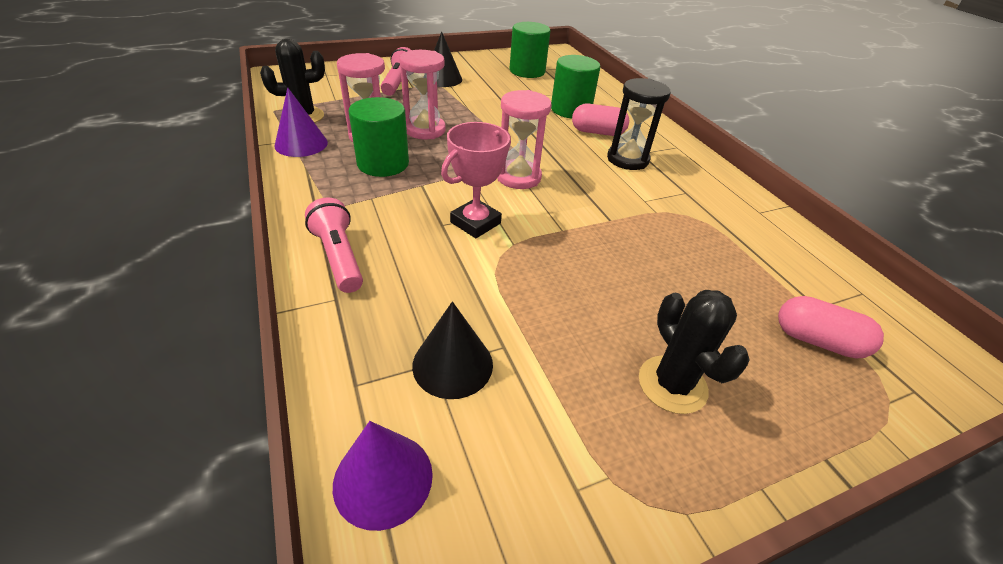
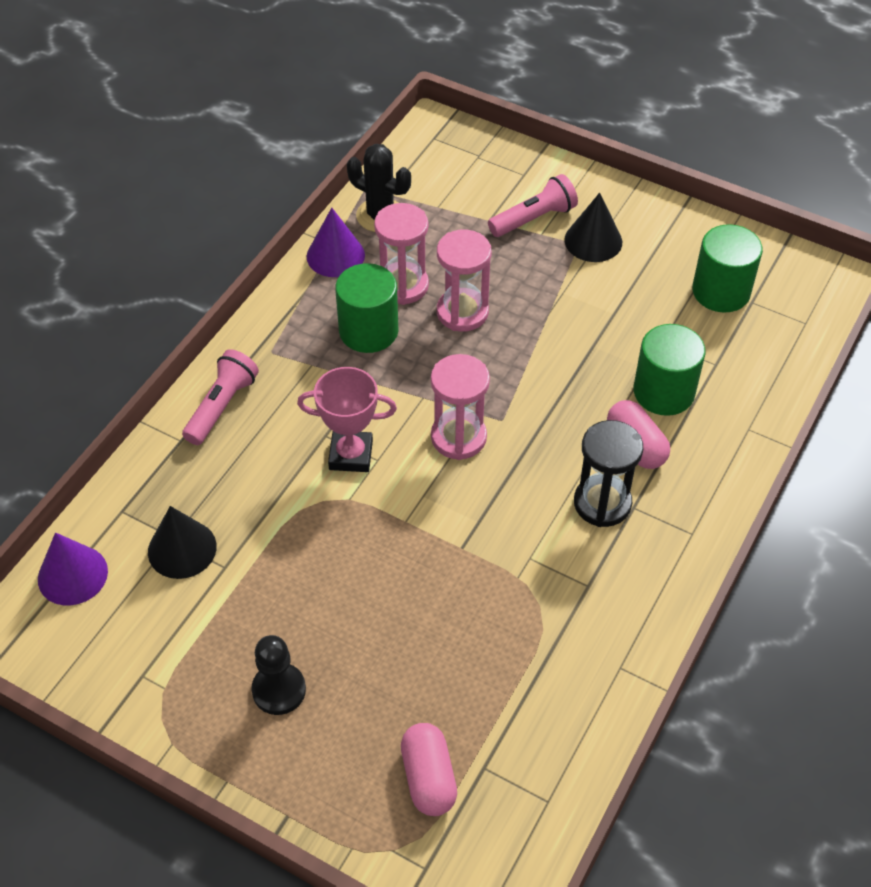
camera: 55 degrees right, 10 degrees up
(672, 384) = (279, 690): black cactus -> black pawn

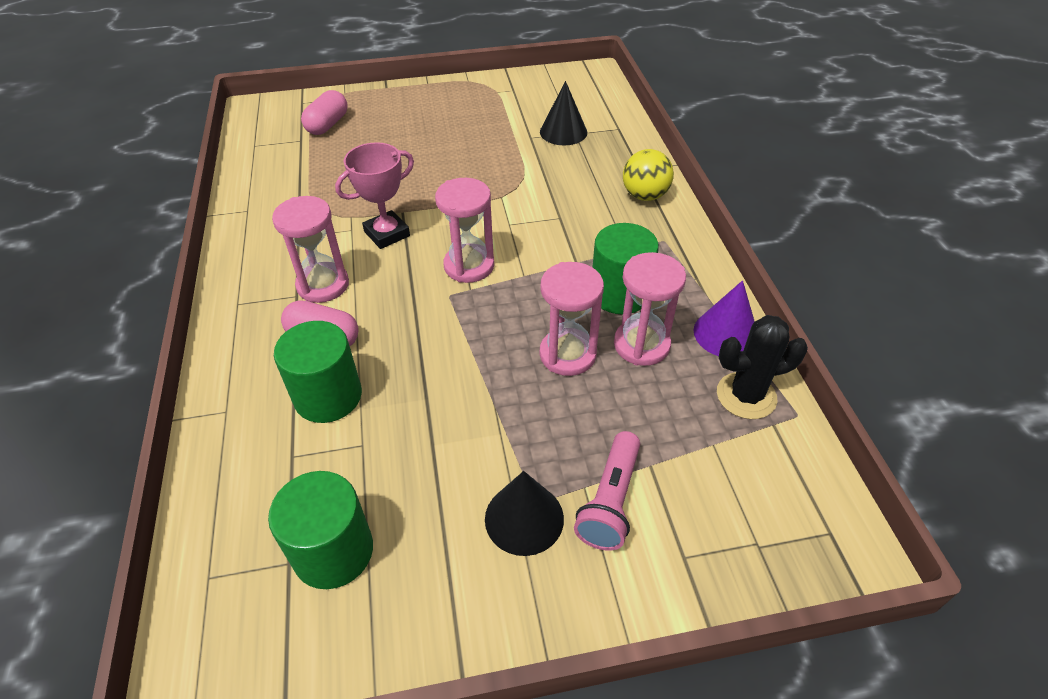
camera: 140 degrees right, 5 degrees down
(72, 575) = (600, 99): purple cone -> none
(221, 406) = (644, 196): pink flashlight -> yellow ball
(279, 690) = (440, 115): black pawn -> none
(351, 455) = (529, 217): pink trophy -> pink trophy (387, 234)
(428, 778) = (327, 125): pink capsule -> pink capsule turned 75 degrees clockwise
(602, 503) = (323, 285): black hourglass -> pink hourglass

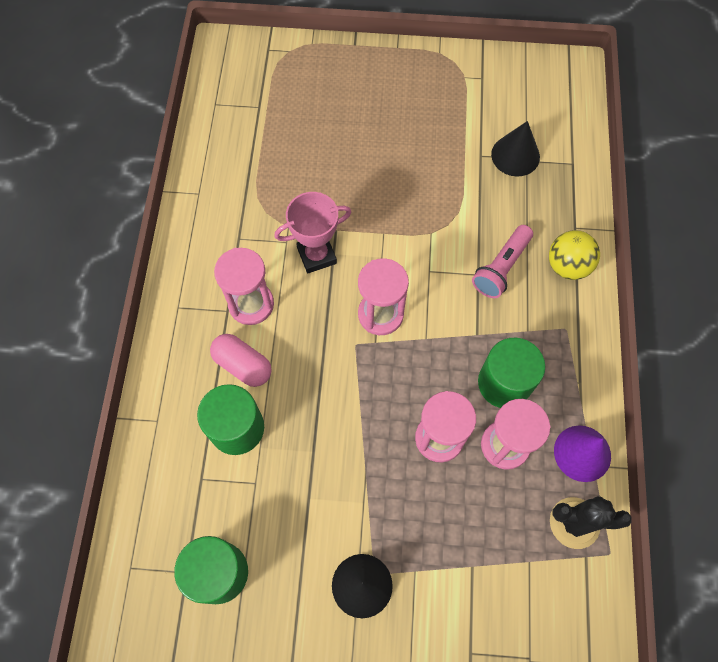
camera: 15 degrees right, 20 degrees up
(327, 125) = (287, 90): pink capsule -> none
(610, 501) = (431, 590): pink flashlight -> pink flashlight (501, 268)

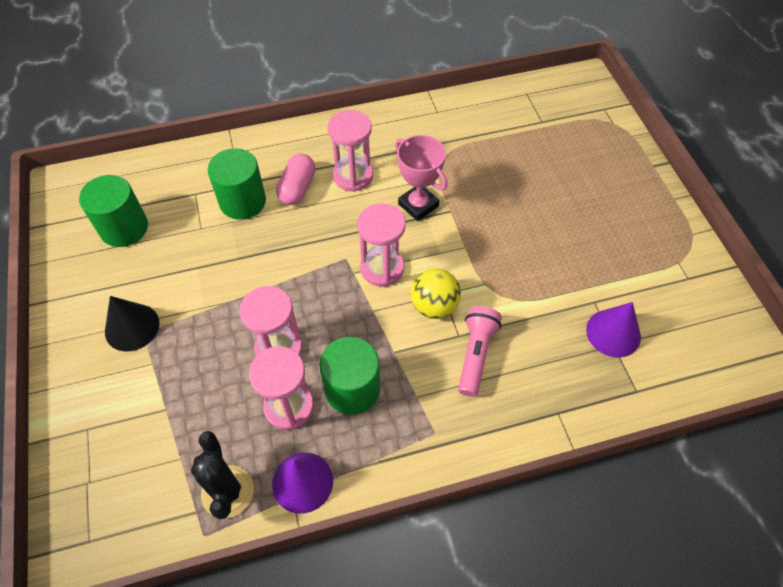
camera: 70 degrees right, 10 degrees down
(501, 268) = (475, 354): pink flashlight -> pink flashlight turned 90 degrees clockwise
(515, 155) = (613, 333): black cone -> purple cone
(567, 266) = (508, 416): yellow ball -> yellow ball (434, 306)

